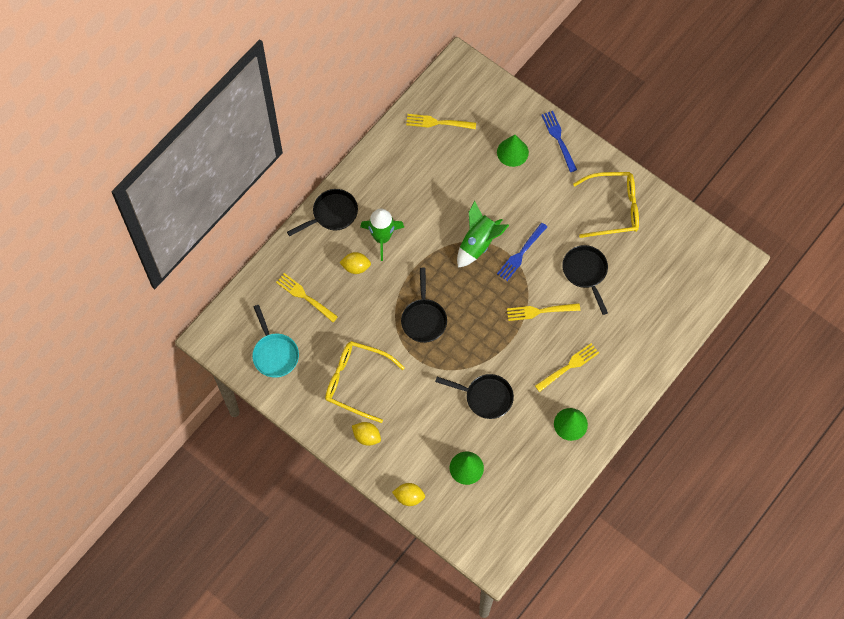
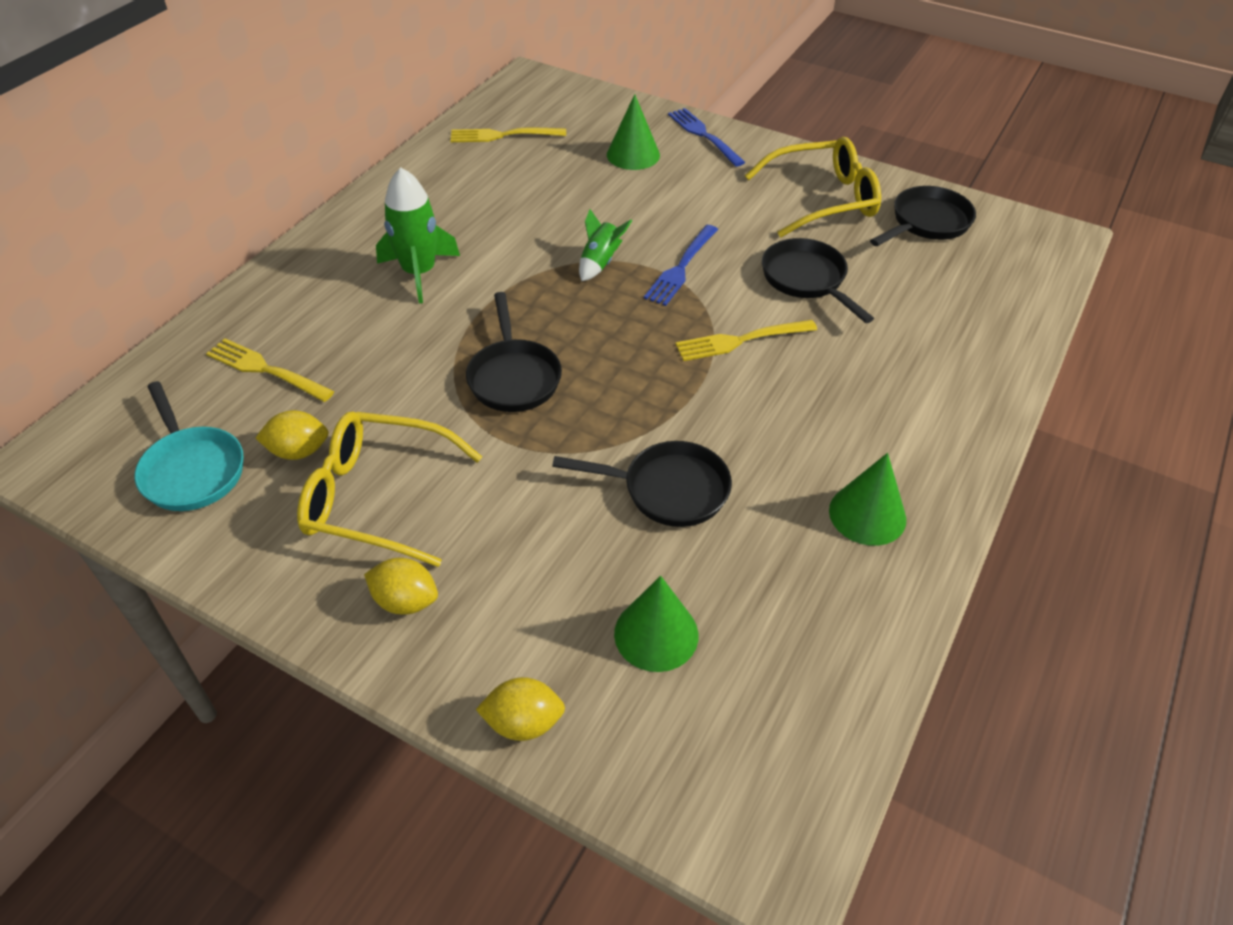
camera: 10 degrees left, 20 degrees down
(332, 214) = (324, 252): black pan -> black pan (927, 223)
(356, 267) = (370, 316): yellow lemon -> yellow lemon (298, 451)
(478, 243) = (600, 262): green rocket -> green rocket, size x0.60
(569, 366) = (826, 417): yellow fork -> none

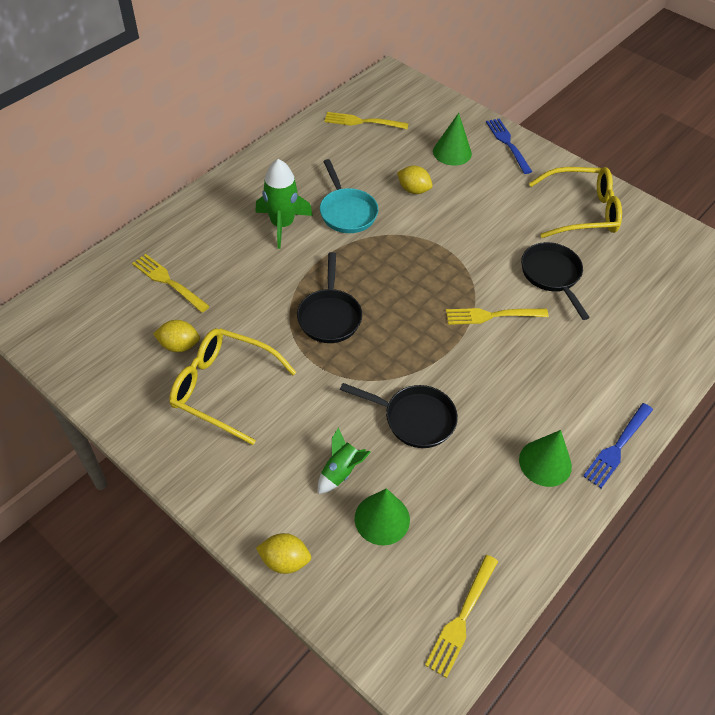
camera: 10 degrees right, 5 degrees up
(192, 470) = (110, 346): turquoise pan -> turquoise pan (347, 212)
(405, 601) = (228, 464): yellow lemon -> yellow lemon (413, 190)
(600, 262) = (408, 237): green rocket -> green rocket (340, 471)
(681, 268) = (464, 251): blue fork -> blue fork (617, 447)
(810, 751) = (462, 618): none -> yellow fork
(927, 223) = (654, 243): black pan -> none

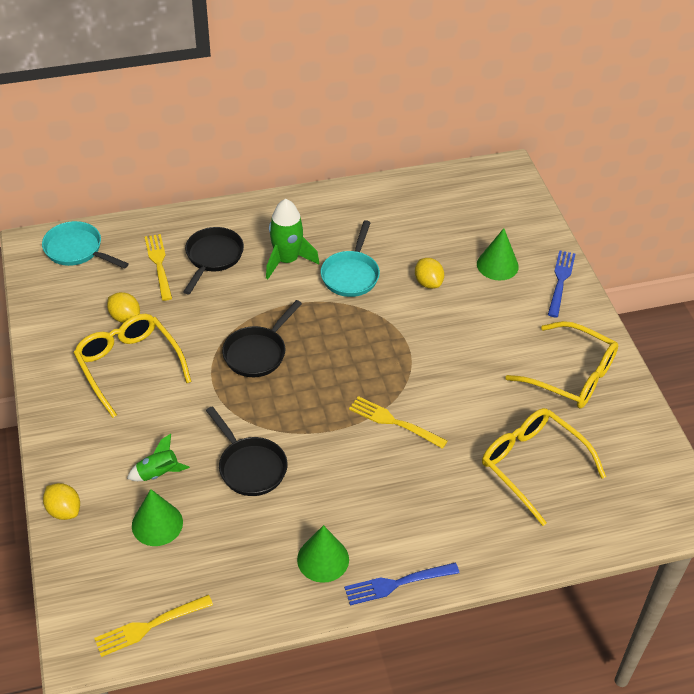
camera: 35 degrees right, 5 degrees down
(74, 306) = (77, 250): none -> turquoise pan
(362, 122) = (439, 201): yellow fork -> none
(552, 275) = (483, 416): black pan -> black pan (213, 257)
(620, 294) = (533, 465): none -> yellow glasses

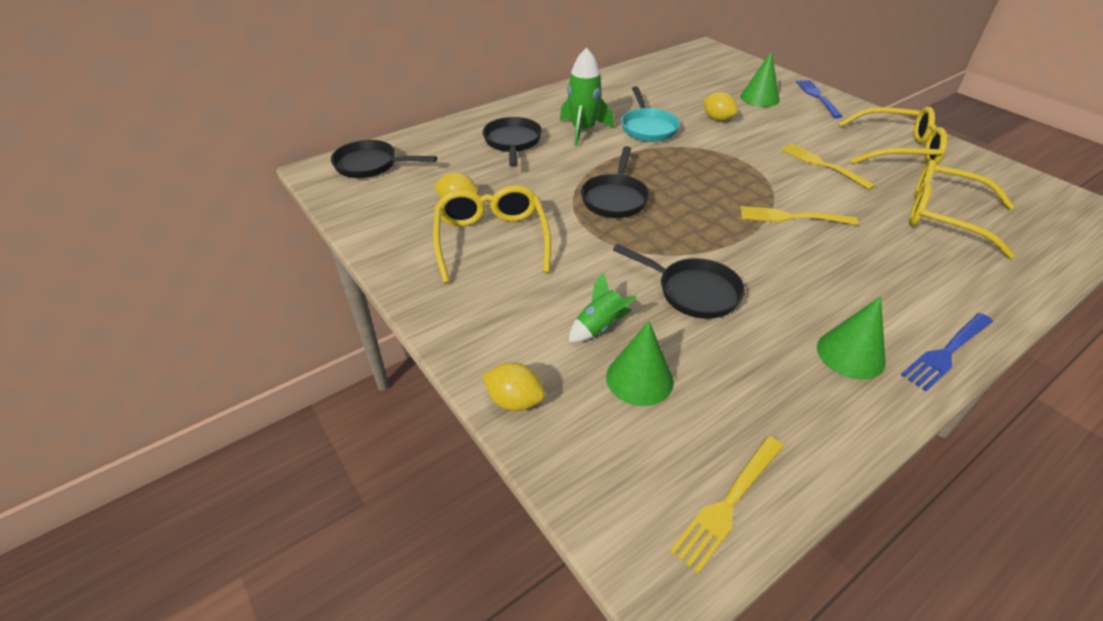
camera: 20 degrees left, 5 degrees down
(77, 250) = (370, 165): turquoise pan -> black pan
(129, 366) = (491, 240): yellow glasses -> yellow glasses turned 45 degrees clockwise
(159, 264) = (463, 158): yellow fork -> yellow fork (822, 165)

